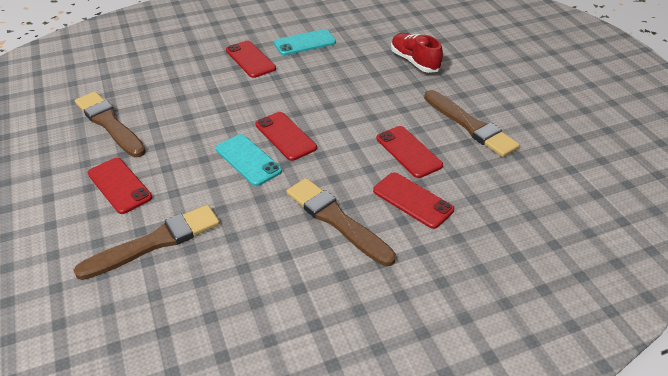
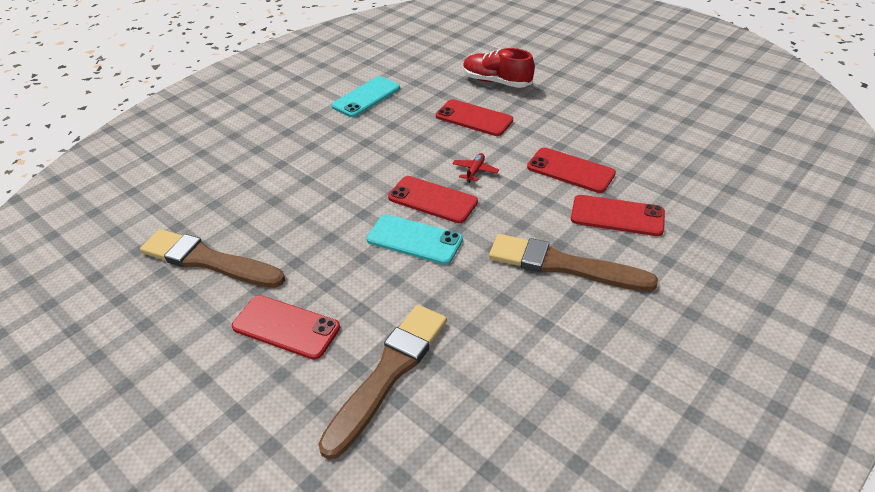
camera: 25 degrees left, 0 degrees up
(250, 59) = (320, 133): red phone -> red phone (474, 118)
(335, 126) = (475, 171): none -> red plane
(470, 125) = (604, 125): brown brush -> none

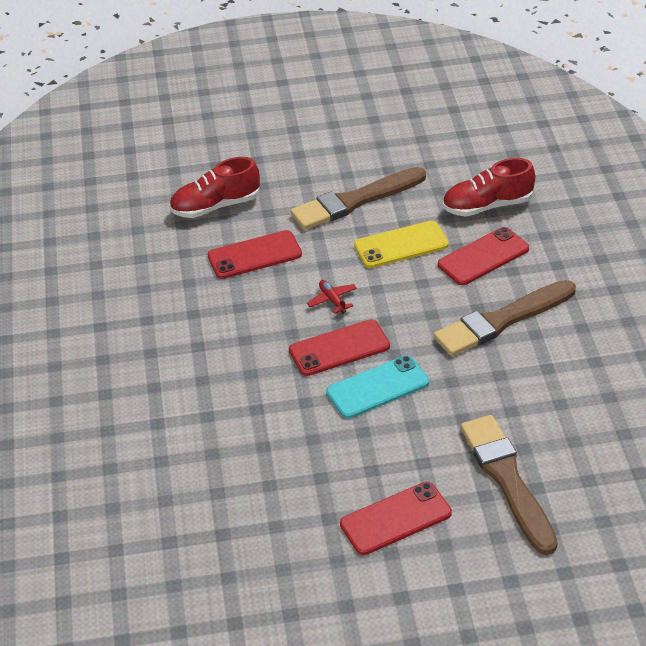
camera: 50 degrees left, 0 degrees up
(208, 261) = (251, 537): brown brush -> brown brush (355, 201)
(366, 97) = (119, 306): turquoise phone -> none
(570, 170) = (401, 245): red phone -> yellow phone
(672, 187) = (487, 206): none -> red shoe

